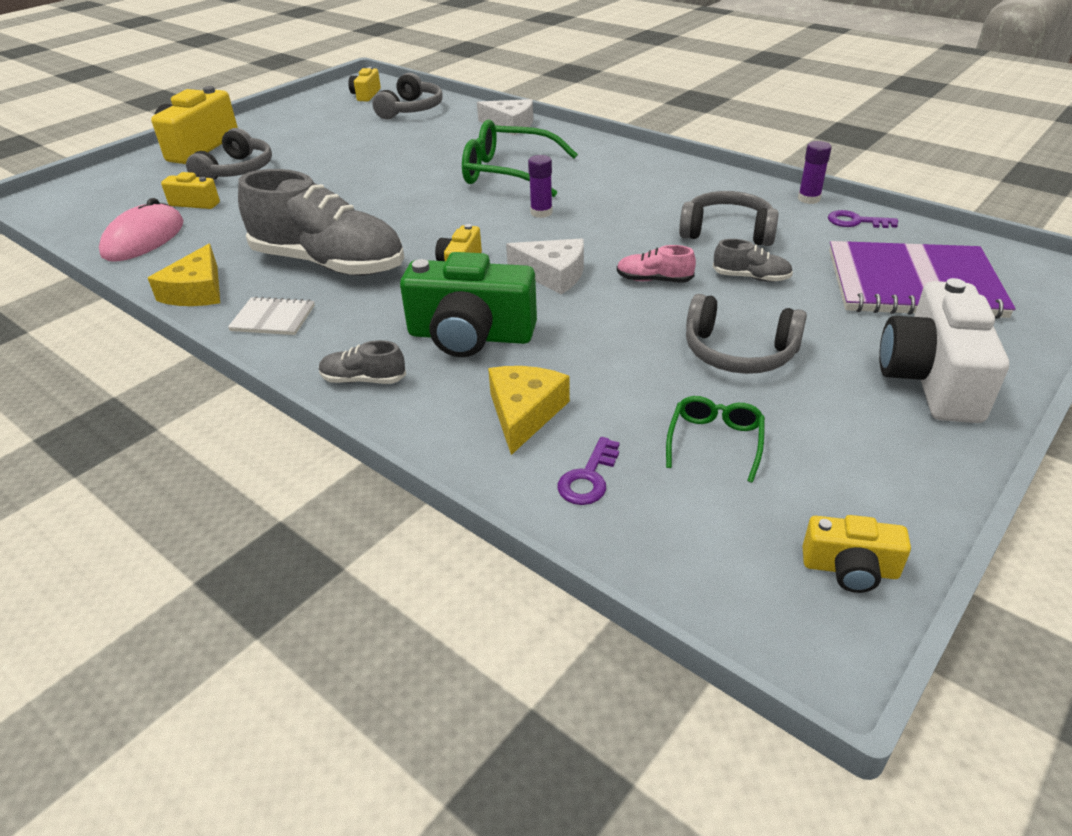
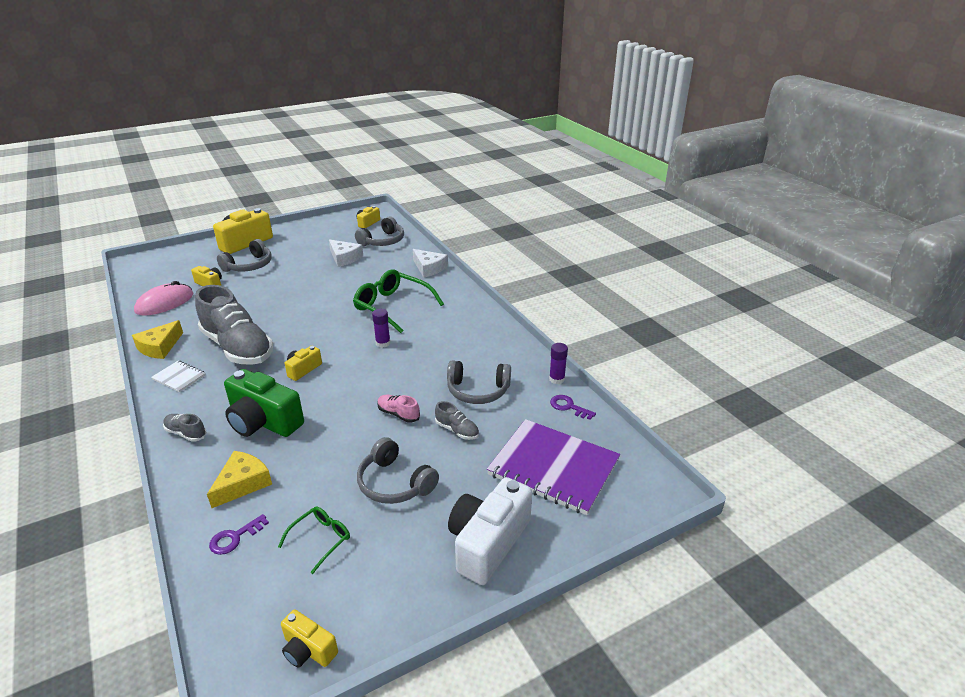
camera: 20 degrees right, 5 degrees down
(553, 274) = (346, 392): white cheese -> white cheese (344, 258)
(727, 232) = (478, 390): grey headphones -> grey headphones turned 150 degrees clockwise

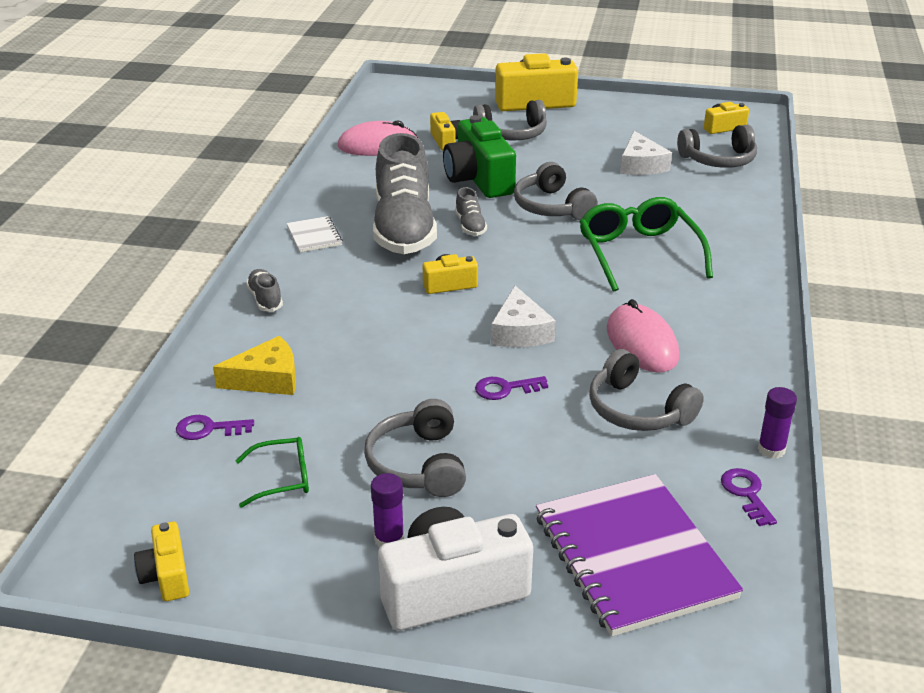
camera: 40 degrees right, 0 degrees up
(159, 347) = (327, 194): yellow cheese -> none
(263, 421) = (350, 324): green camera -> green camera (479, 179)
(318, 299) = (552, 207): none -> grey headphones
(383, 343) = (577, 294): purple glue stick -> purple glue stick (389, 539)
(398, 414) = (505, 389): pink shoe -> purple key
(429, 268) = (746, 220): white cheese -> white cheese (520, 331)
(443, 354) = (642, 343): none -> pink mouse
(457, 430) = (556, 444): grey shoe -> grey shoe (470, 226)

